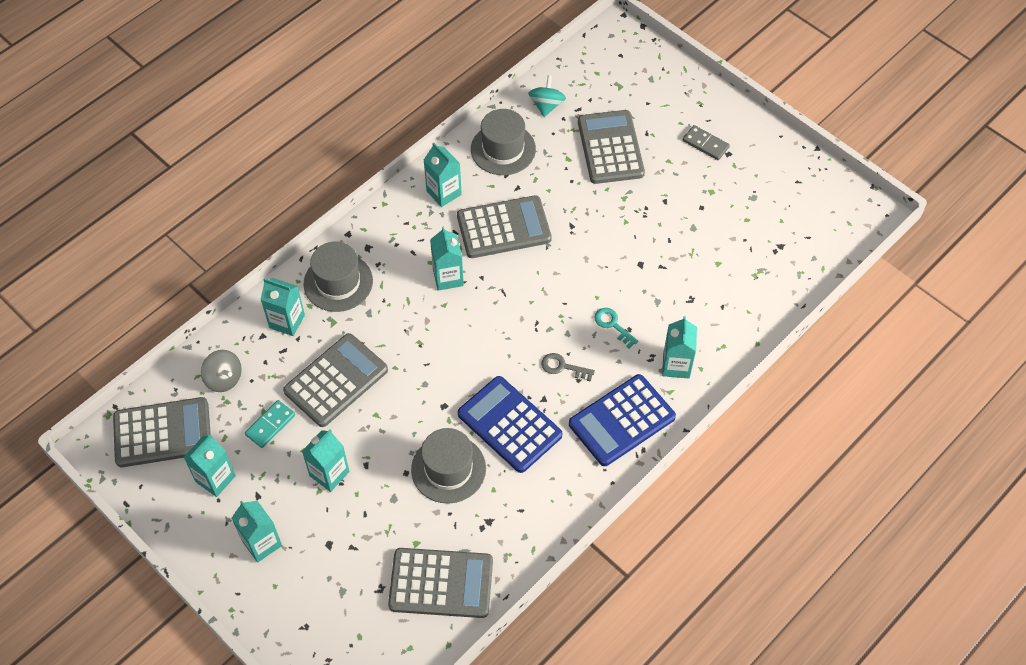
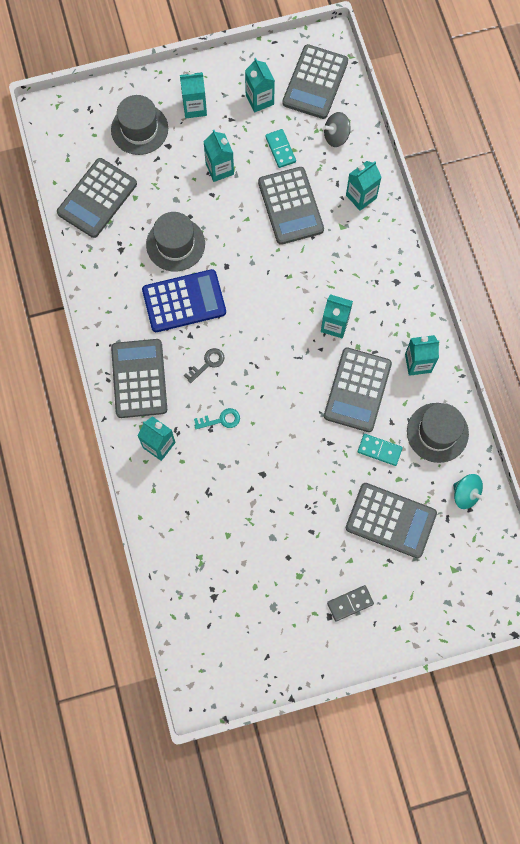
camera: 120 degrees right, 15 degrees up
(338, 282) = (375, 246): grey hat -> grey hat (139, 129)
(551, 184) = (379, 450): none -> turquoise domino
(621, 421) = (139, 379): blue calculator -> grey calculator

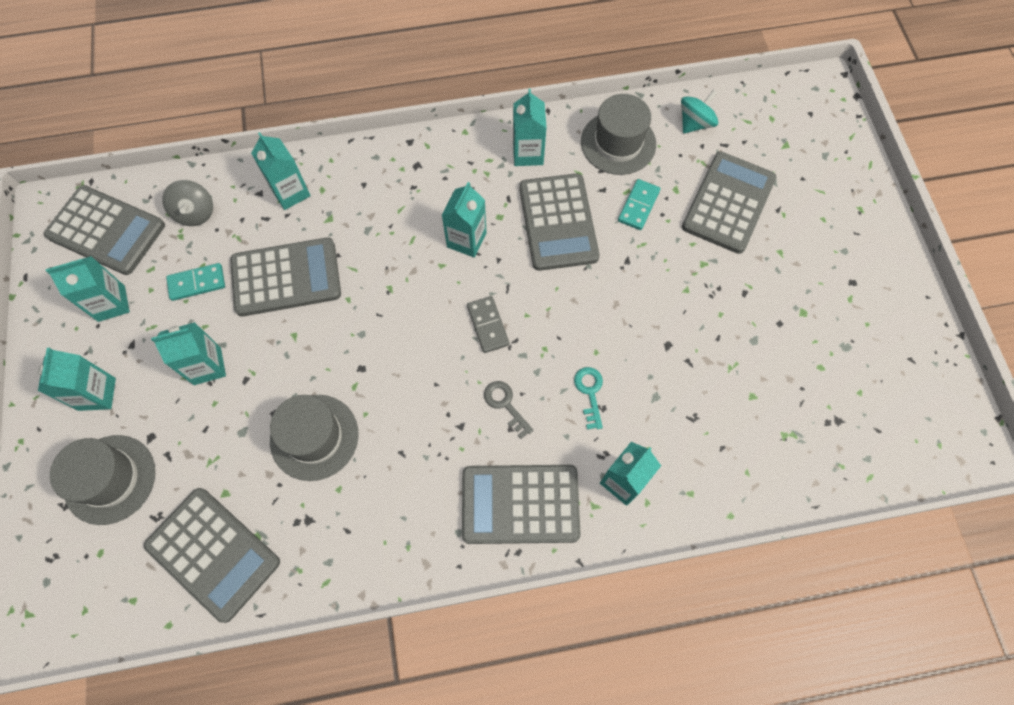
camera: 85 degrees left, 5 degrees down
(184, 301) = (406, 431): blue calculator -> none
(350, 603) = (834, 257): grey domino -> grey domino (487, 325)
(357, 390) = (558, 222): grey calculator -> grey calculator turned 60 degrees clockwise

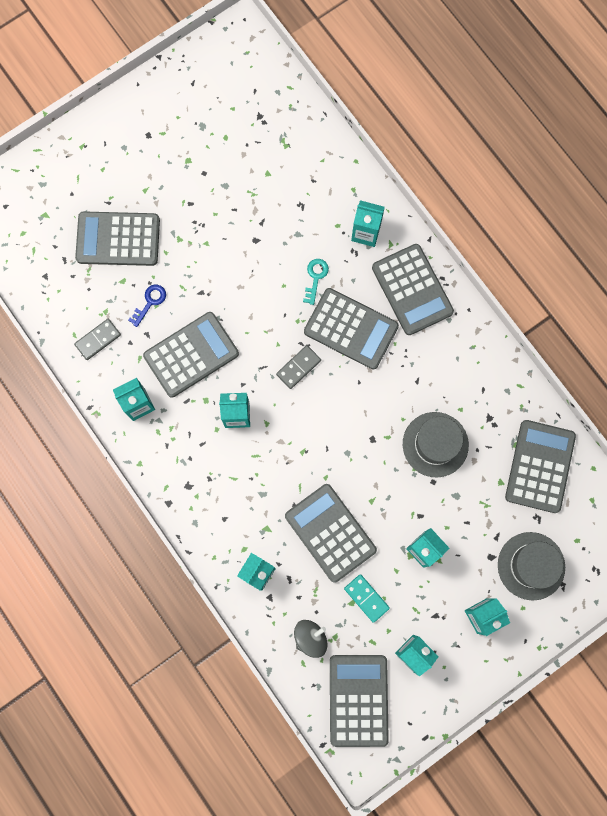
camera: 115 degrees left, 10 degrees up
(505, 404) = (351, 329): grey key -> grey calculator
(589, 392) = (315, 277): turquoise key -> turquoise key turned 135 degrees clockwise
(618, 143) = (98, 340): grey hat -> grey domino
(638, 206) = (150, 302): turquoise domino -> blue key
(695, 123) = (53, 289): turquoise spinning top -> none

